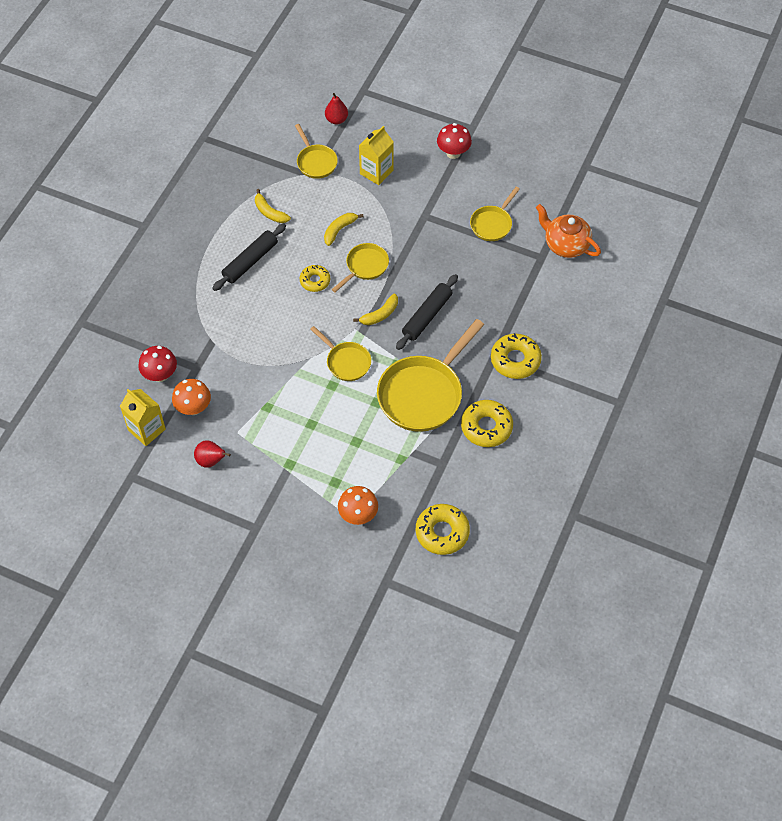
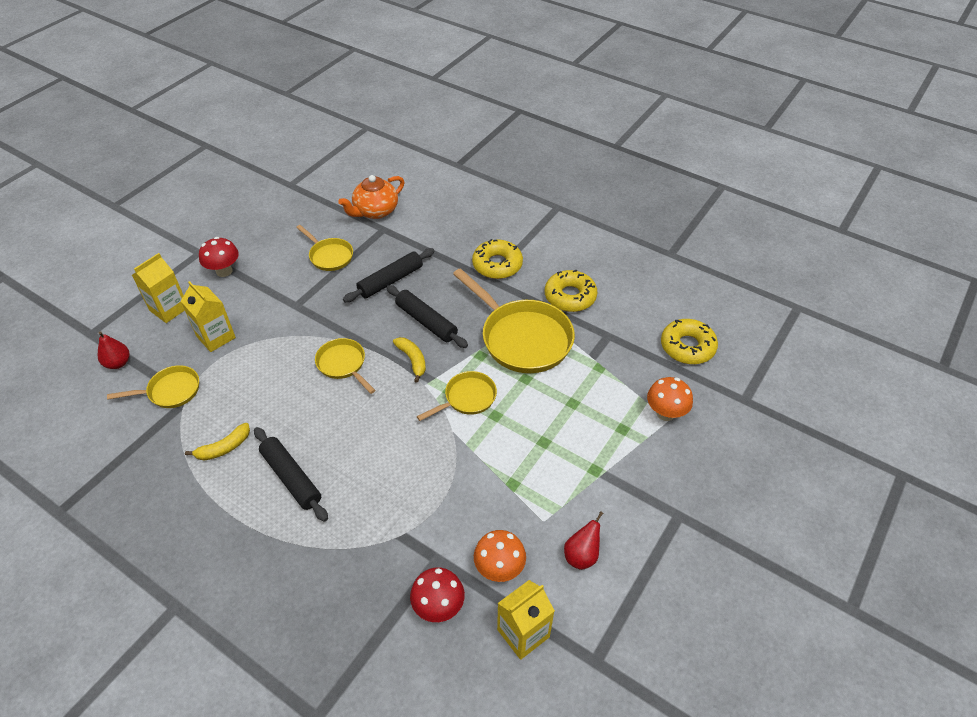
camera: 80 degrees left, 10 degrees down
(315, 281) = (346, 414): yellow donut -> none
(339, 230) = (282, 381): yellow banana -> none
(400, 131) = (169, 309): none -> yellow carton
(472, 278) = (390, 280): none -> black rolling pin

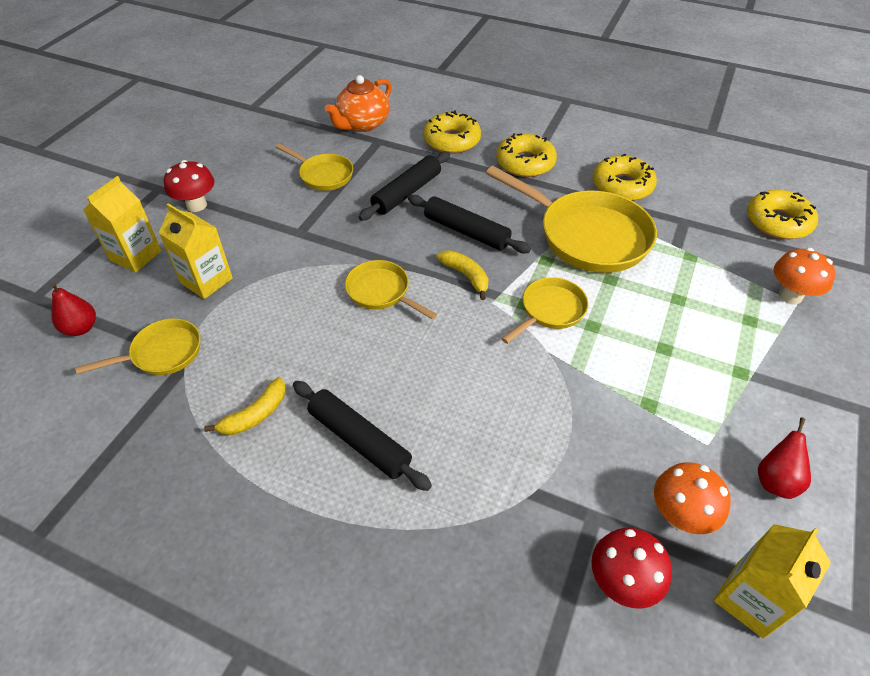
camera: 10 degrees left, 0 degrees up
(444, 236) = (452, 140): none -> yellow donut

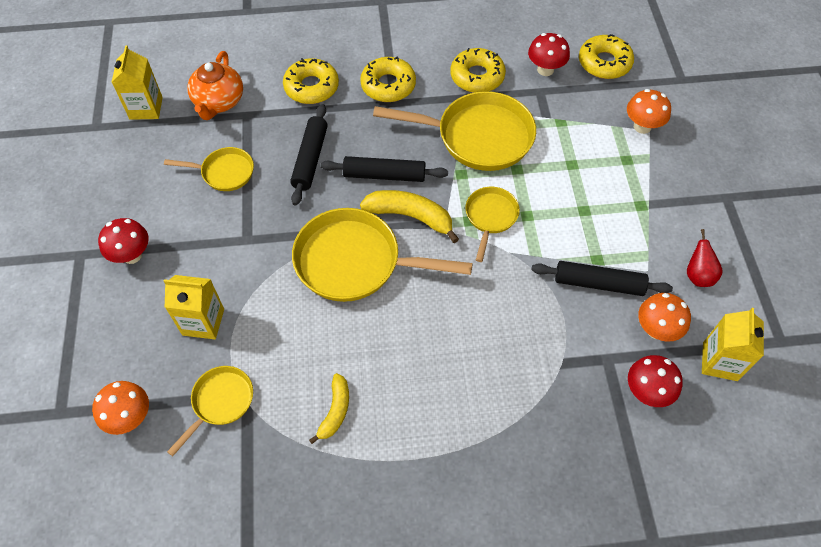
camera: 30 degrees left, 10 degrees up
(81, 328) = (130, 417): red pear -> orange mushroom
(136, 256) = (119, 330): yellow carton -> yellow carton (146, 108)
(359, 440) = (424, 389): black rolling pin -> black rolling pin (598, 284)
(381, 292) = (355, 262): yellow pan -> yellow pan, size x1.88
(466, 276) = (410, 216): yellow banana -> yellow banana, size x1.59
(703, 205) = (545, 69): none -> red mushroom

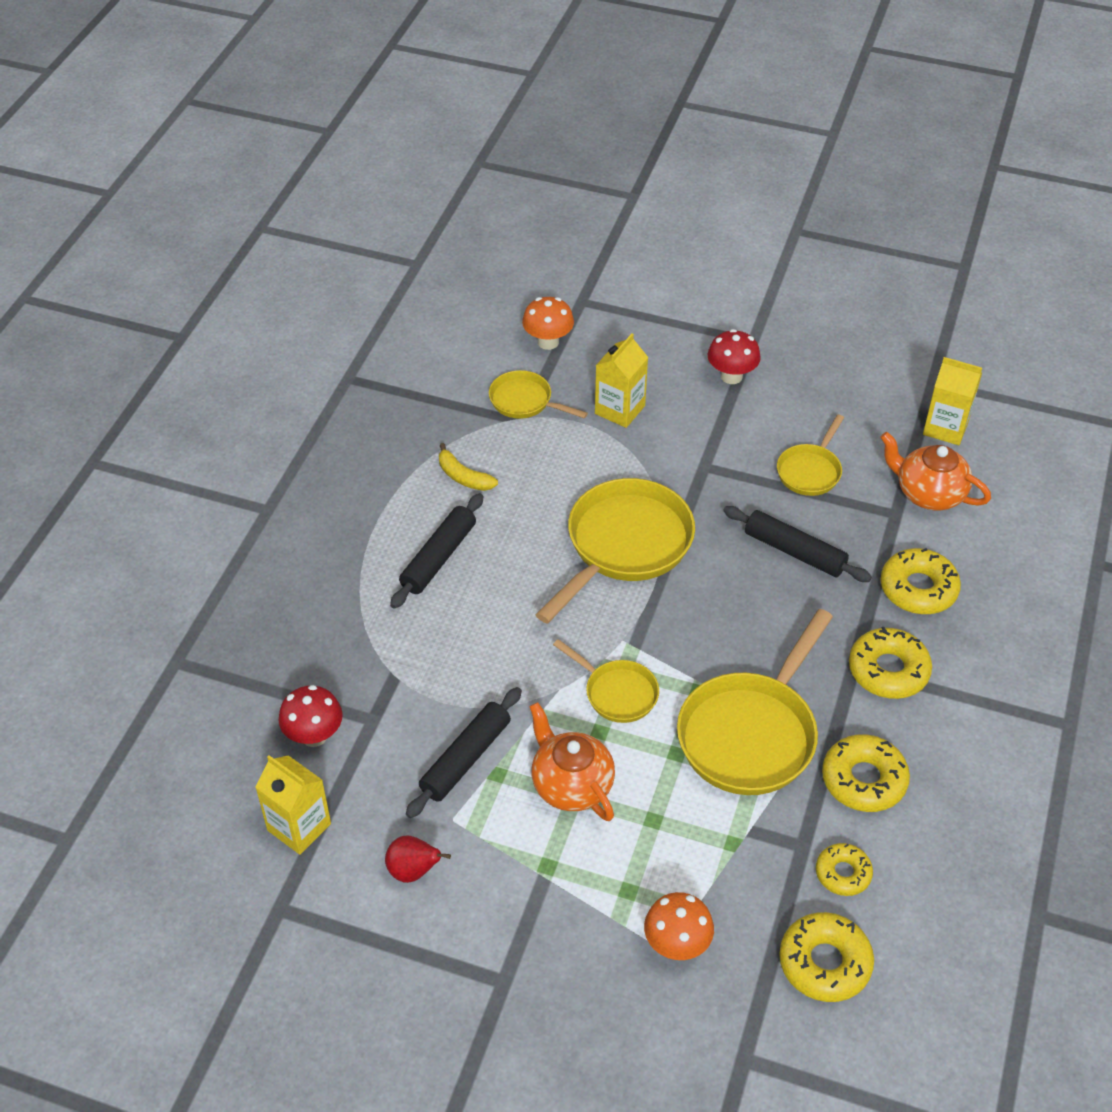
camera: 115 degrees right, 10 degrees down
(220, 402) = (525, 401): yellow pan -> yellow pan turned 150 degrees clockwise
(384, 175) = (735, 613): black rolling pin -> black rolling pin (439, 558)
(410, 216) = (659, 616): yellow banana -> none
(545, 69) = (843, 873): red mushroom -> yellow donut
(577, 215) = (571, 784): none -> orange teapot
(656, 330) = (375, 785): orange mushroom -> none

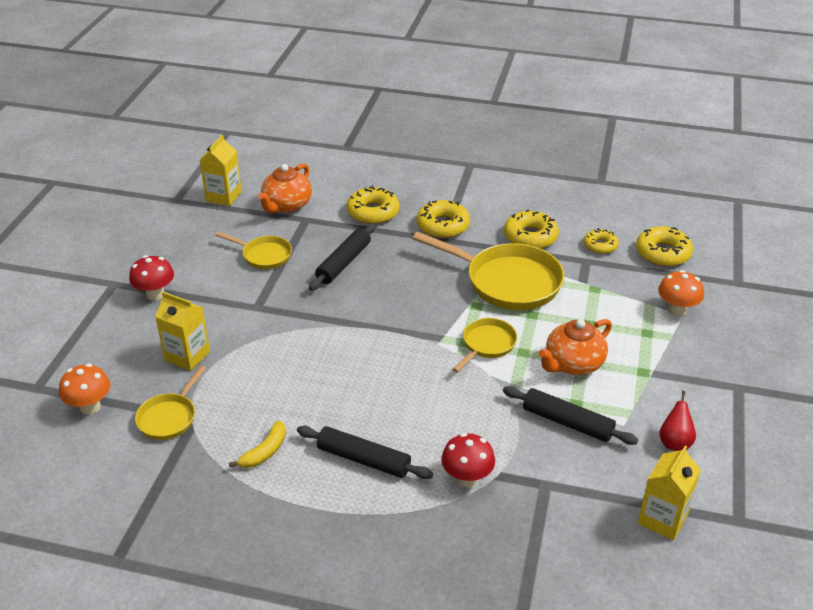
camera: 95 degrees left, 10 degrees down
(314, 735) = (572, 522): red mushroom -> red mushroom (467, 478)
(624, 546) = (343, 347): yellow pan -> none

